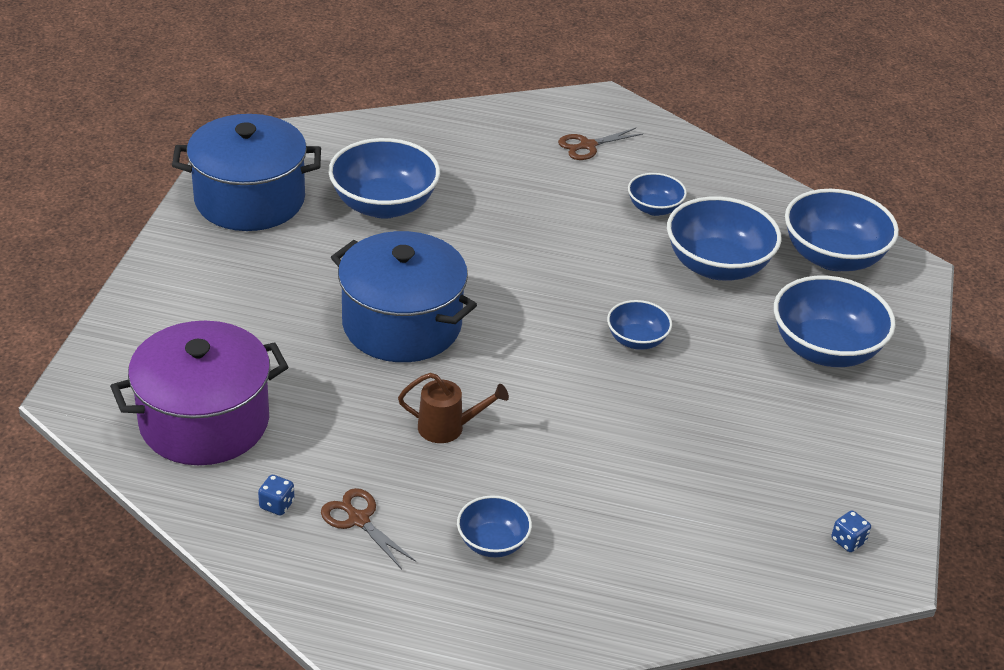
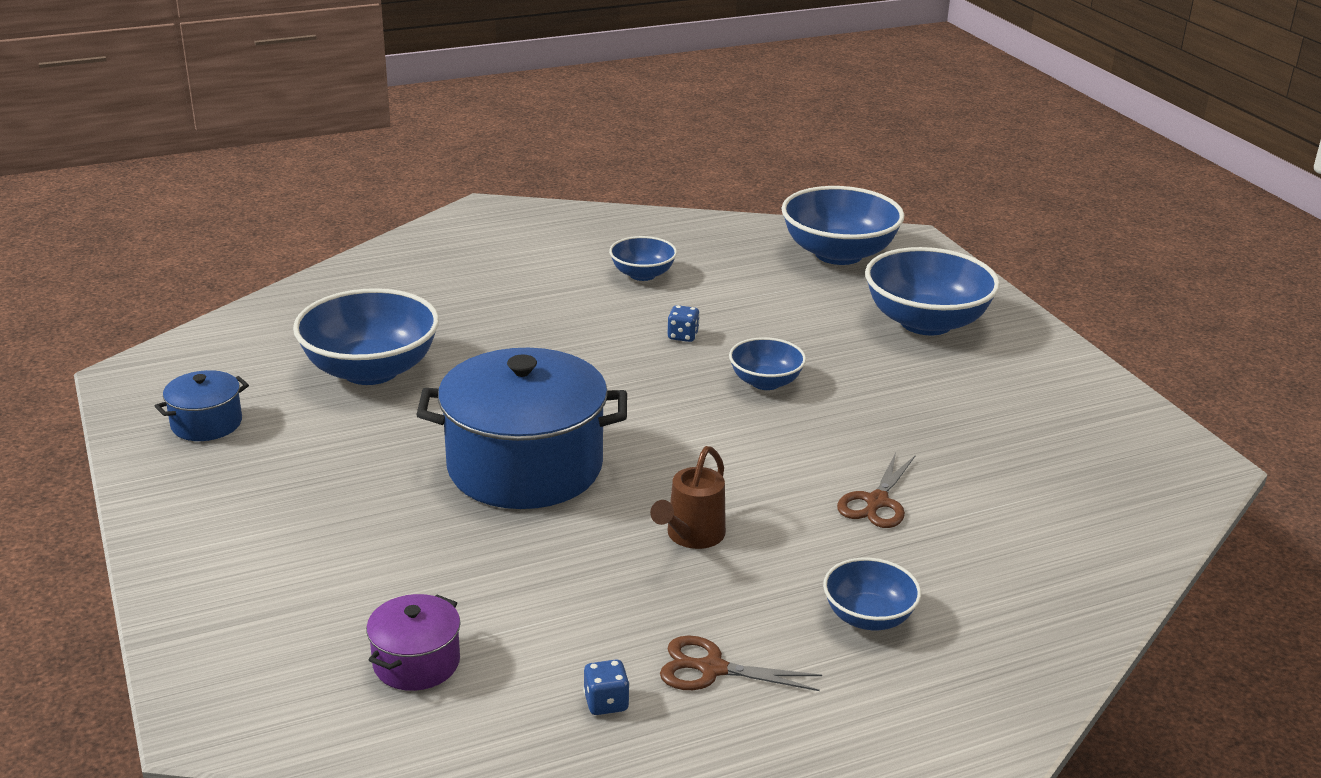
camera: 35 degrees left, 10 degrees down
(204, 422) = (416, 662): purple pot -> purple pot, size x0.46
(250, 200) = (206, 423): blue pot -> blue pot, size x0.46
(448, 428) = (691, 536): brown watering can -> brown watering can turned 150 degrees clockwise
(588, 146) = (517, 248): brown scissors -> brown scissors (876, 502)
(717, 266) = (755, 296): blue bowl -> none
(848, 541) = (1142, 456): blue dice -> blue dice (683, 336)

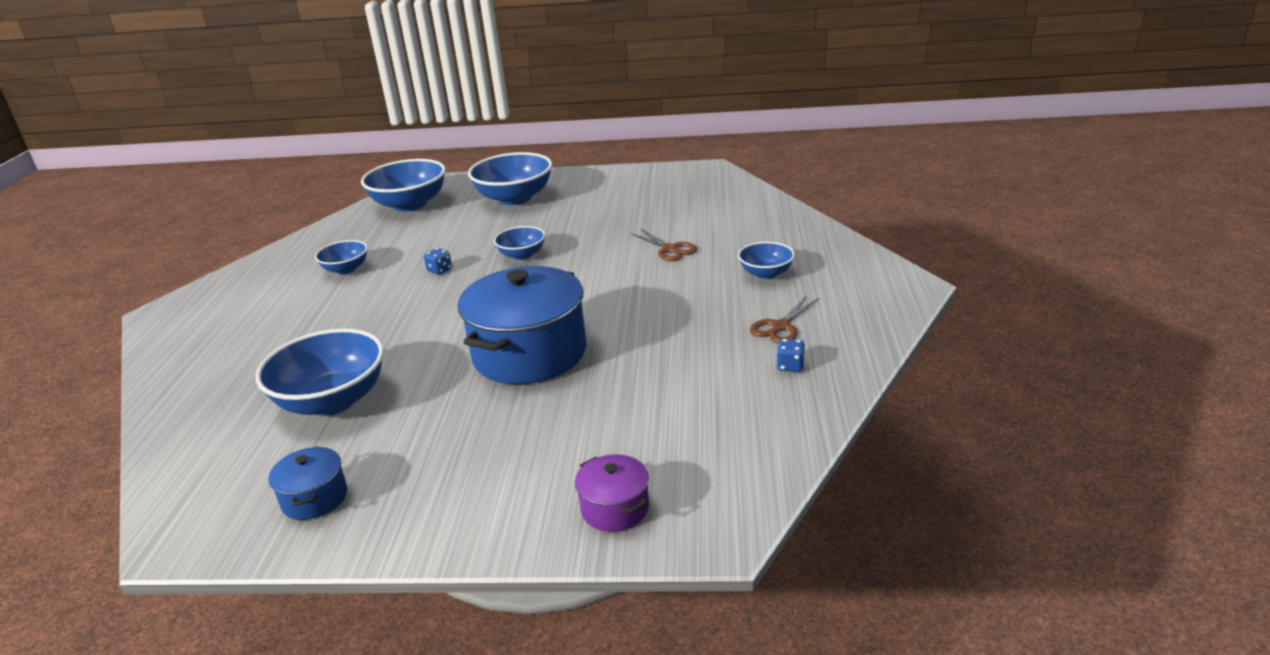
camera: 60 degrees left, 0 degrees up
(416, 662) = (710, 431): purple pot -> purple pot (615, 508)
(691, 536) = (655, 309): brown watering can -> none

